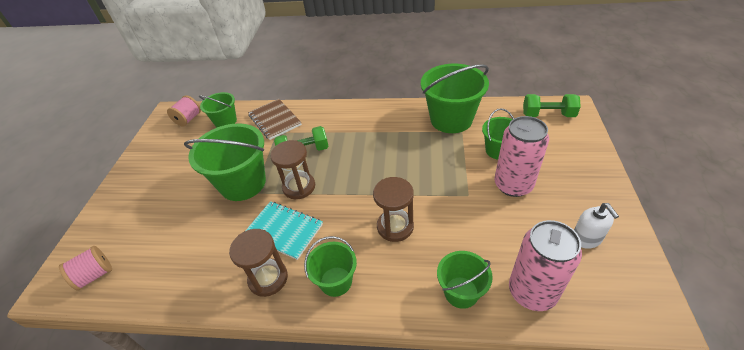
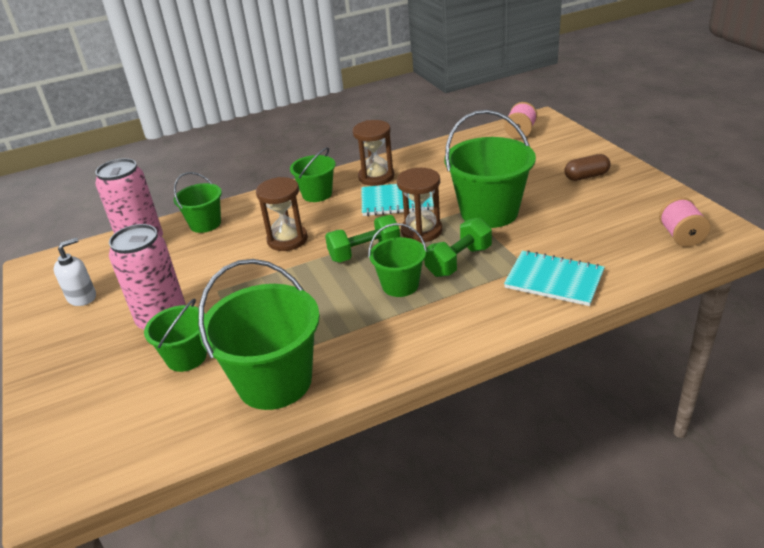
camera: 150 degrees right, 10 degrees down
(149, 186) = (586, 176): none -> brown capsule
(225, 121) = (623, 253): green bucket -> green bucket (400, 285)
(275, 120) = (554, 280): brown notebook -> turquoise notebook
(548, 115) = (102, 453): green dumbbell -> green dumbbell (364, 252)
(586, 239) = (82, 297): white soap dispenser -> white soap dispenser turned 90 degrees clockwise

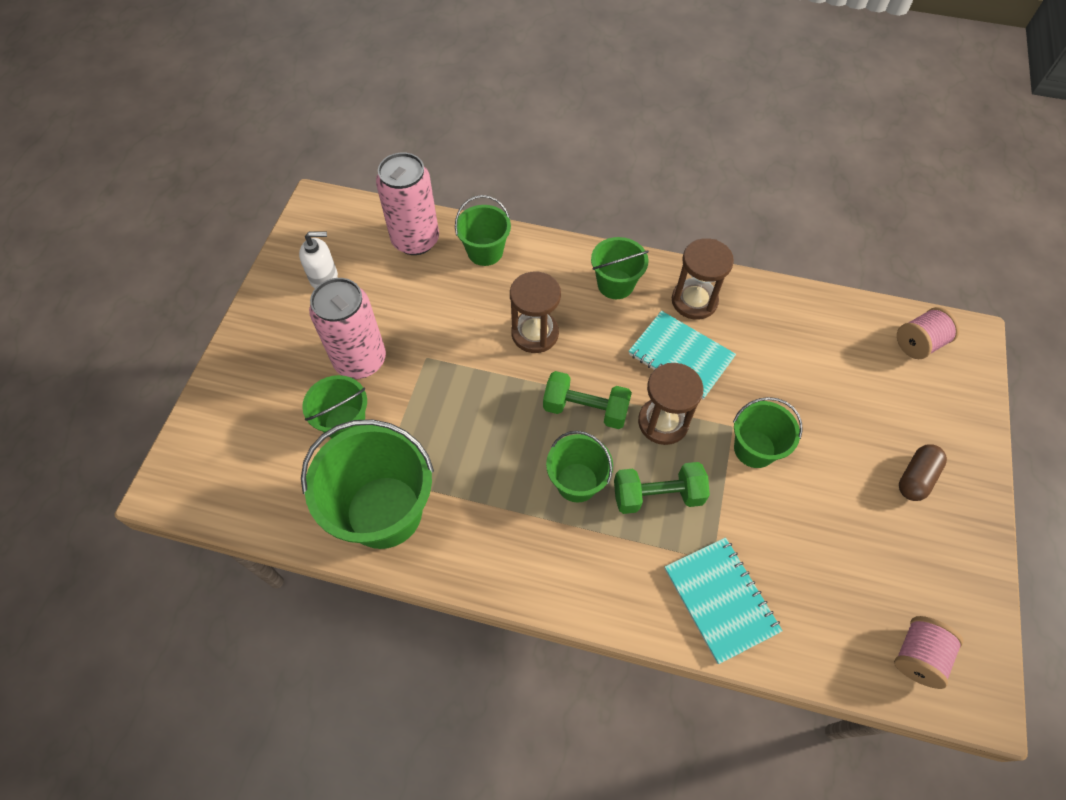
camera: 35 degrees right, 25 degrees up
(489, 212) = (754, 449): green bucket -> green bucket, size x0.57
(586, 176) = (916, 478): brown capsule -> brown capsule turned 75 degrees counterclockwise

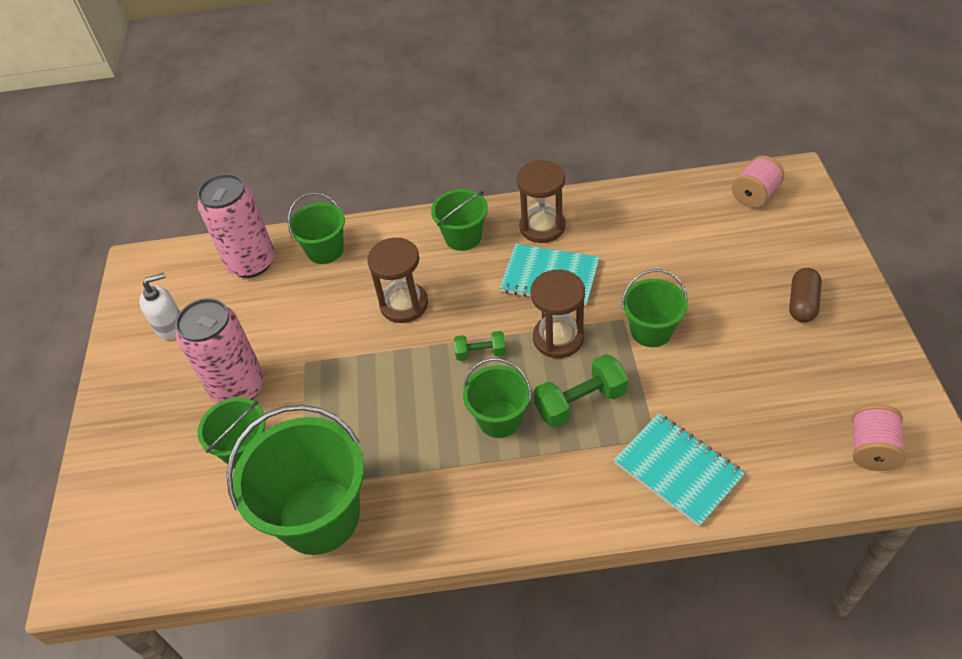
camera: 15 degrees left, 10 degrees down
(585, 409) = (480, 353): green dumbbell -> green dumbbell, size x0.60

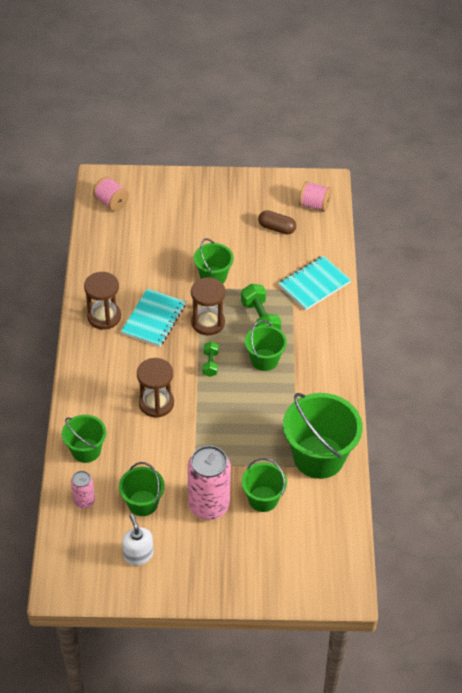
camera: 90 degrees left, 0 degrees up
(251, 263) = (84, 501): pink can -> pink can, size x0.52
(463, 237) = (99, 363): green bucket -> green bucket (142, 503)
(802, 303) = (210, 205): brown capsule -> brown capsule (276, 228)

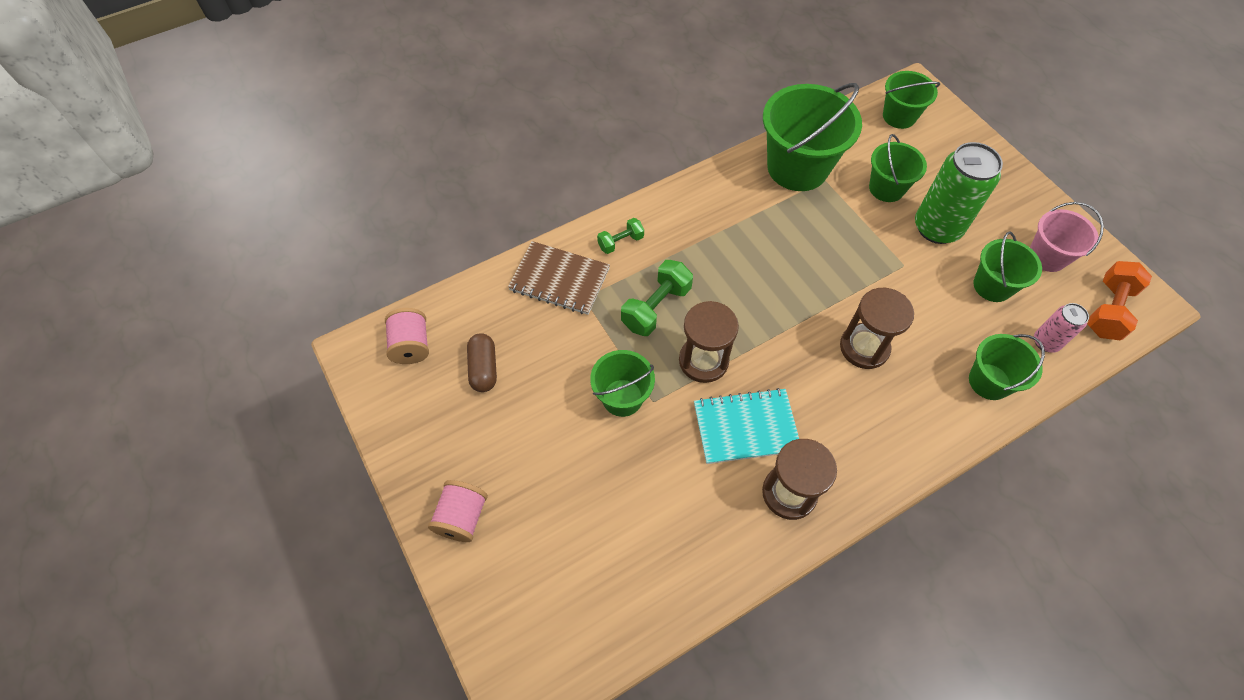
camera: 120 degrees left, 10 degrees up
(75, 556) = (1108, 310): none -> orange dumbbell
(111, 202) = (565, 636): pink spool -> pink spool (462, 517)
(138, 555) = (1047, 256): white soap dispenser -> pink bucket
(209, 505) = (937, 228): pink can -> green can
(210, 364) = (763, 323): green dumbbell -> green dumbbell (620, 242)
(264, 360) = (713, 273): green bucket -> green bucket (899, 116)
(314, 284) = (559, 279): turquoise notebook -> brown notebook

